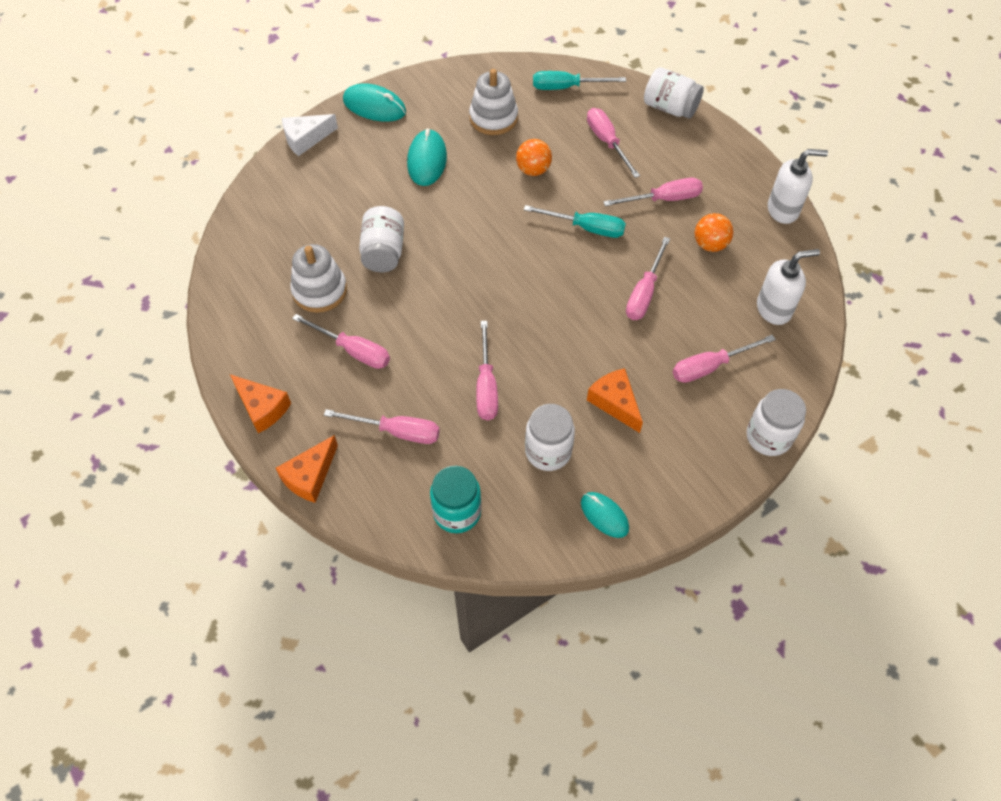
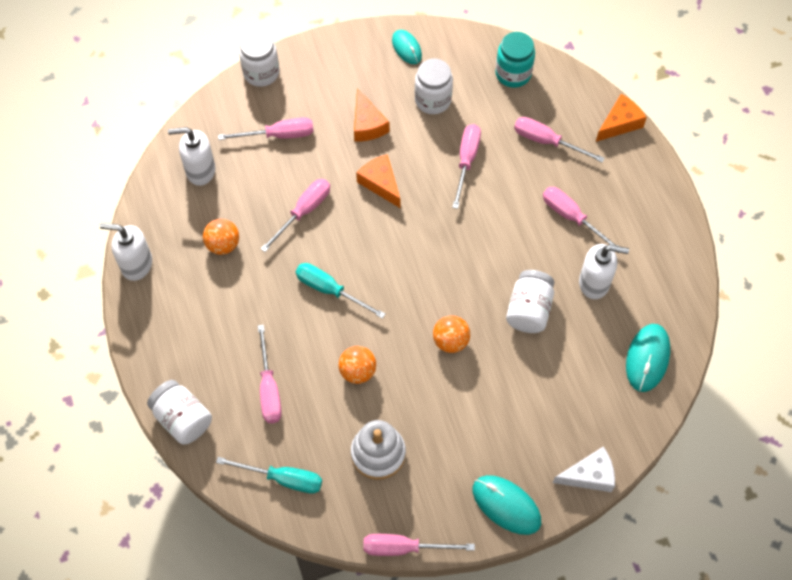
camera: 165 degrees left, 5 degrees up
(262, 408) = (654, 185): orange cheese -> orange cheese (380, 183)
(320, 291) = (594, 283): white stacking toy -> white soap dispenser
(427, 160) = (464, 412): turquoise mouse -> turquoise mouse (647, 358)
(454, 210) = (450, 341): none -> orange ball
(663, 199) = (243, 304): pink screwdriver -> pink screwdriver (404, 547)

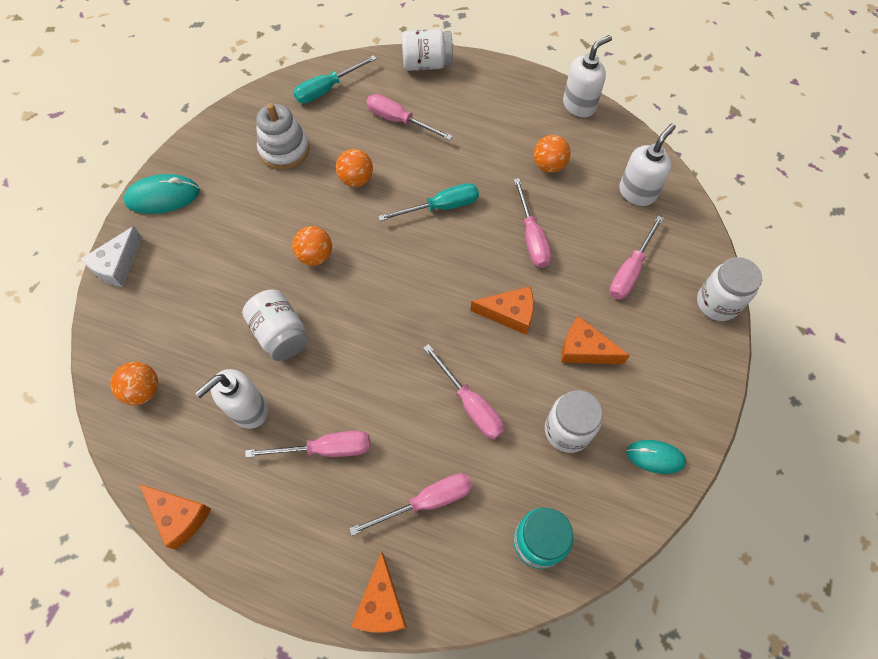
camera: 130 degrees right, 0 degrees up
(404, 547) = (208, 121): pink screwdriver -> none
(647, 358) = (143, 390): turquoise mouse -> orange ball
(687, 262) = (179, 516): none -> orange cheese

